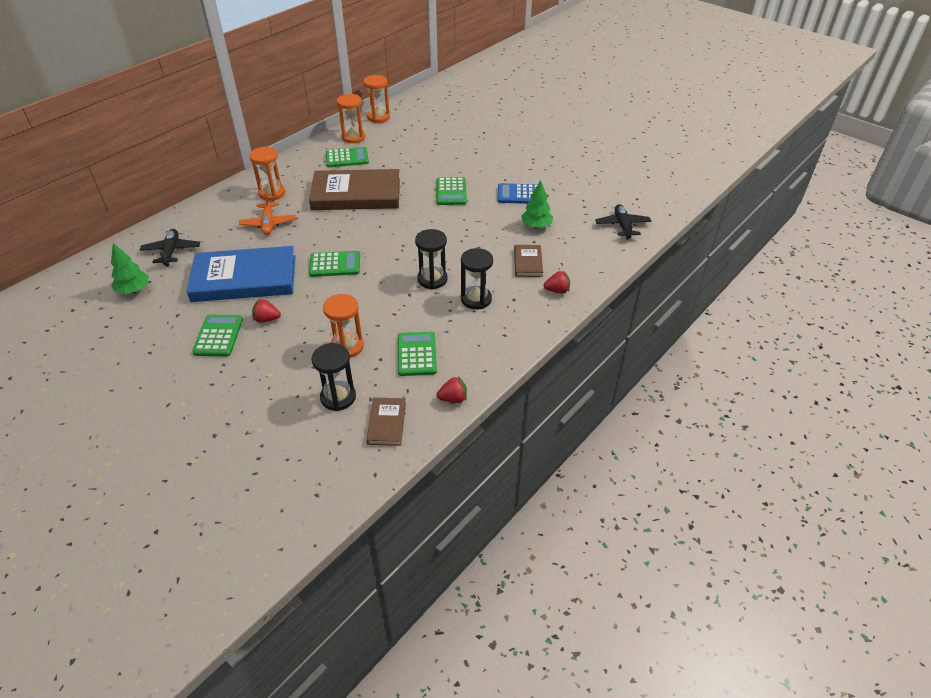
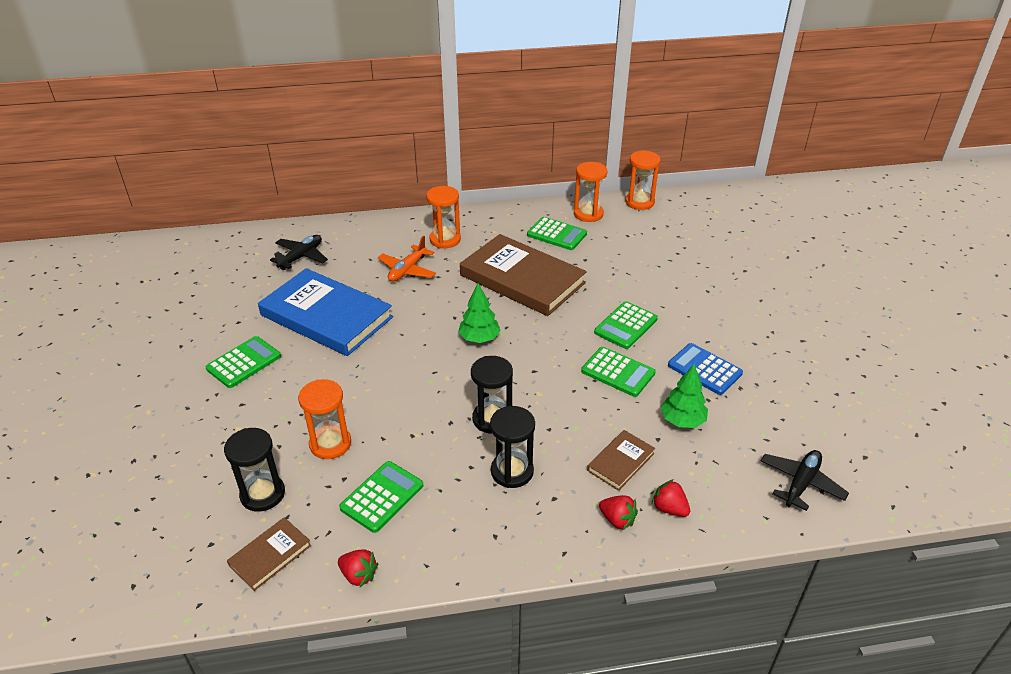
camera: 40 degrees right, 5 degrees down
(134, 290) = (235, 279): green tree -> green tree (479, 338)
(267, 319) = (298, 370): red strawberry -> red strawberry (669, 508)
(335, 264) = (417, 346): green calculator -> green calculator (618, 372)

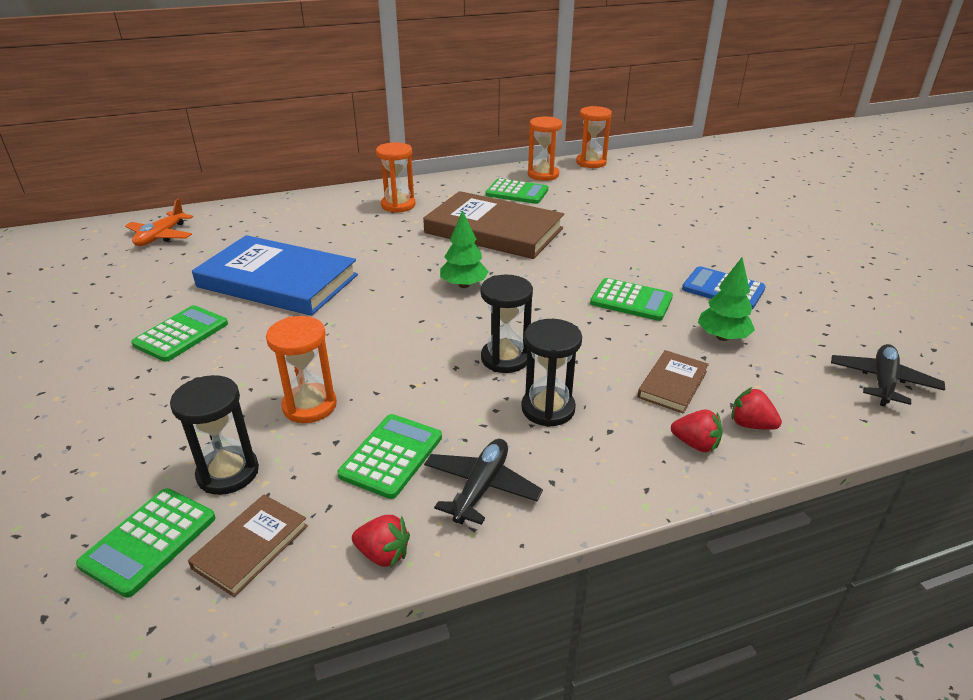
camera: 10 degrees left, 5 degrees down
(301, 257) = (237, 232): black plane -> black plane (481, 487)
(407, 270) = (363, 233): orange plane -> orange plane (161, 236)
(625, 326) = (621, 260): green calculator -> green calculator (149, 541)

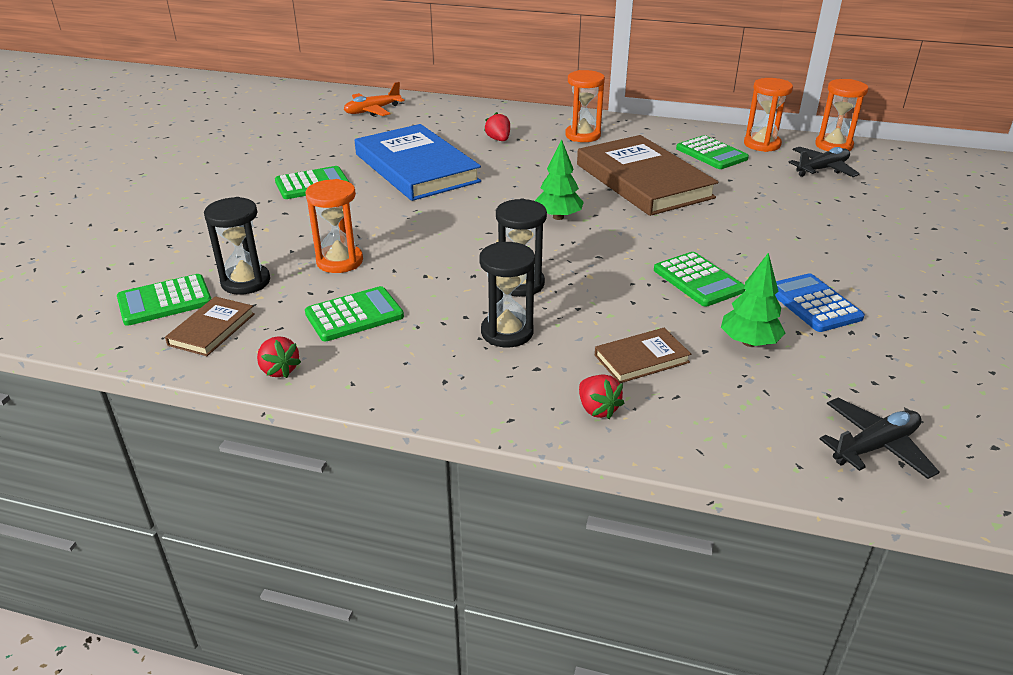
camera: 35 degrees right, 0 degrees up
(251, 547) = (212, 329): brown book -> brown book turned 45 degrees counterclockwise
(481, 487) = (389, 361): black plane -> black plane (822, 169)
(750, 424) = (671, 418): red strawberry -> red strawberry (498, 140)

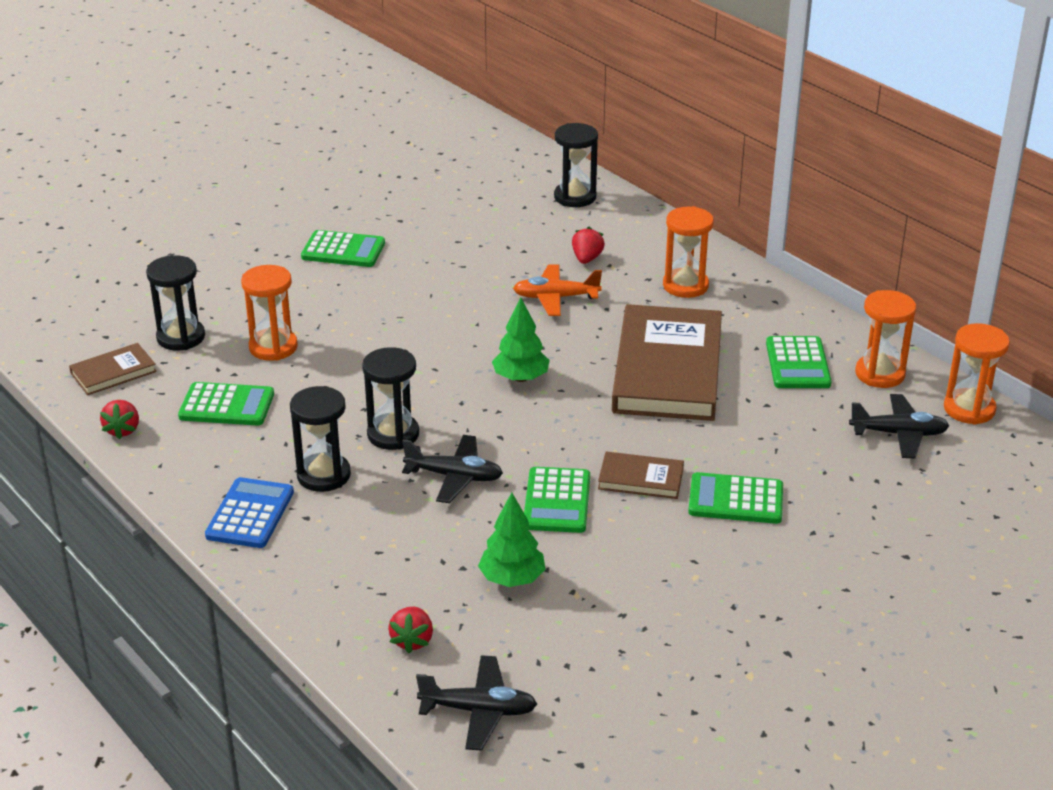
camera: 35 degrees right, 0 degrees up
(165, 301) = (106, 331): green calculator -> green calculator (735, 500)
(372, 111) = (505, 173): orange plane -> orange plane (555, 298)
(416, 168) = (460, 266): blue book -> none
(440, 111) = (575, 197): none -> black hourglass
(597, 409) = (307, 572): red strawberry -> red strawberry (412, 640)
(606, 293) = (454, 476): none -> black plane
(641, 359) = (399, 549): brown book -> brown book (640, 479)
(813, 304) = (630, 573): blue calculator -> blue calculator (250, 514)

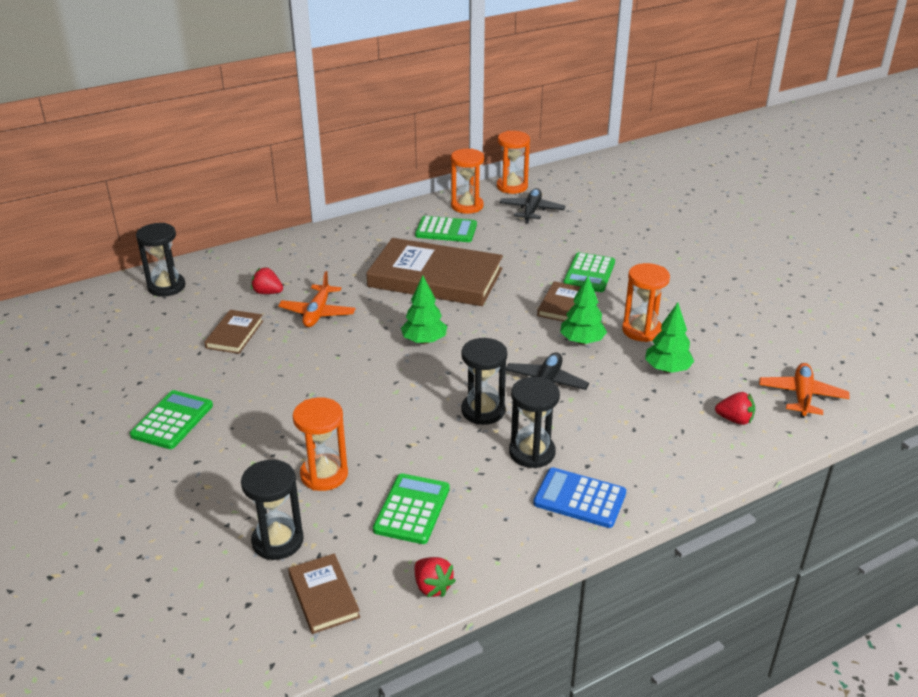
camera: 80 degrees left, 0 degrees up
(123, 430) = (432, 587): red strawberry -> red strawberry turned 45 degrees clockwise
(478, 710) = (802, 396): black plane -> orange plane
(497, 255) = (235, 334): none -> brown book
(557, 501) = (582, 341): green calculator -> green tree
(685, 286) = (330, 256): orange hourglass -> orange hourglass (641, 330)

